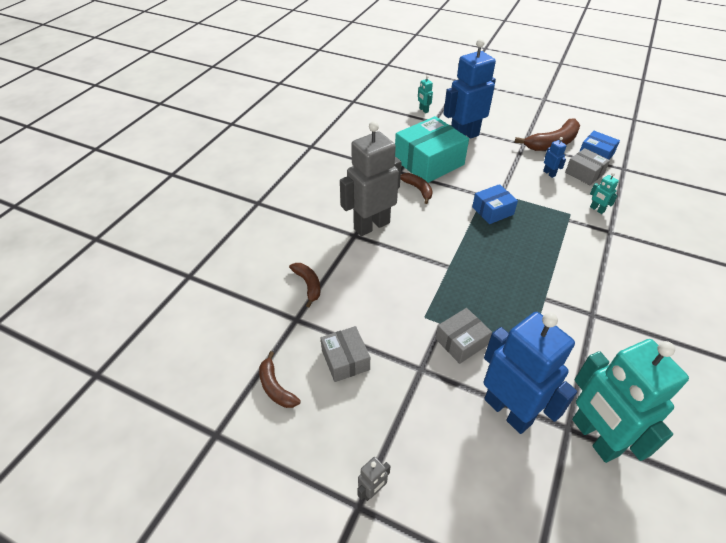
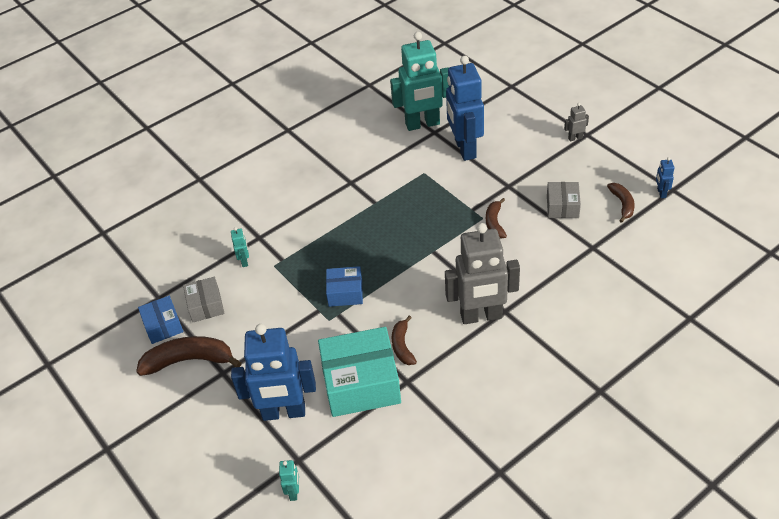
camera: 150 degrees left, 0 degrees up
(308, 285) = (571, 273): brown banana -> brown banana (494, 223)
(461, 342) = (466, 193): grey box -> none
(549, 173) = (242, 318): blue robot -> blue robot (661, 193)
(594, 437) = (422, 124): turquoise robot -> turquoise robot turned 75 degrees clockwise

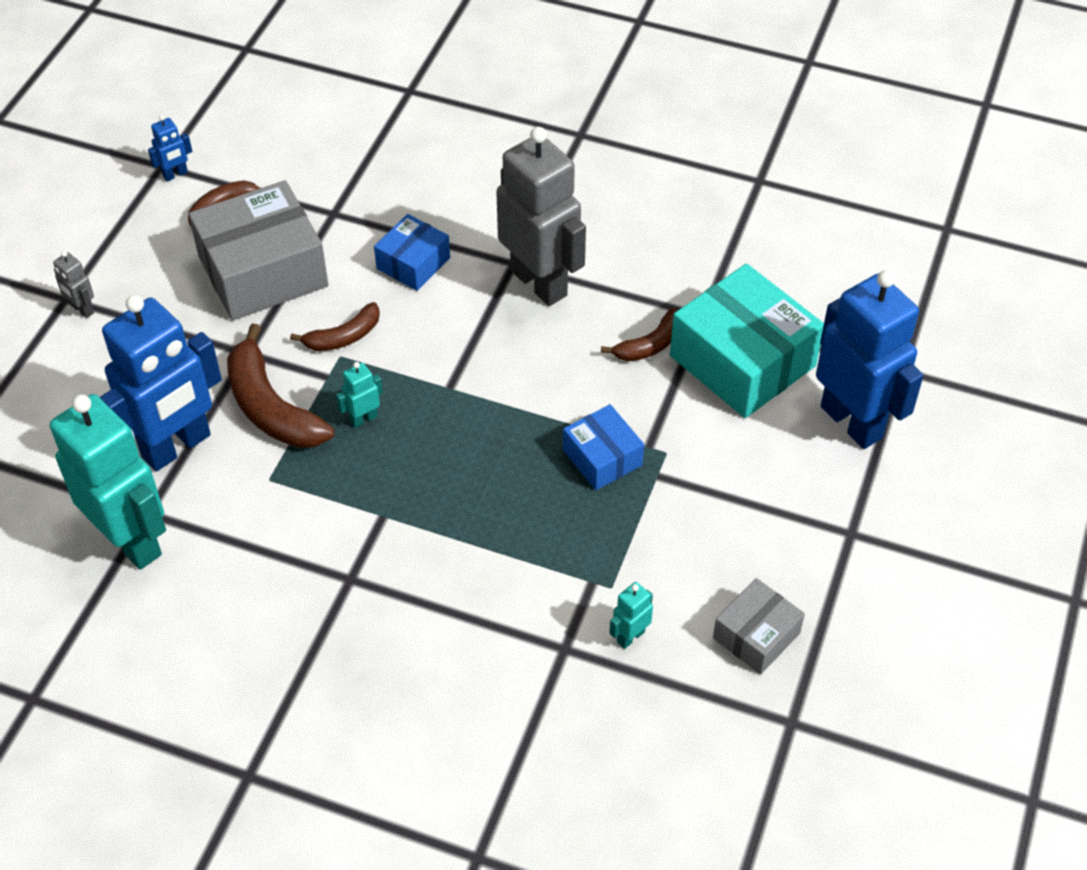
camera: 125 degrees left, 5 degrees up
(163, 326) = (837, 673): blue box -> blue box (413, 263)
(189, 360) = (866, 590): brown banana -> brown banana (271, 407)
(294, 492) = (944, 351): turquoise robot -> turquoise robot (363, 418)
(562, 206) = (263, 271): grey box -> grey box, size x1.87

